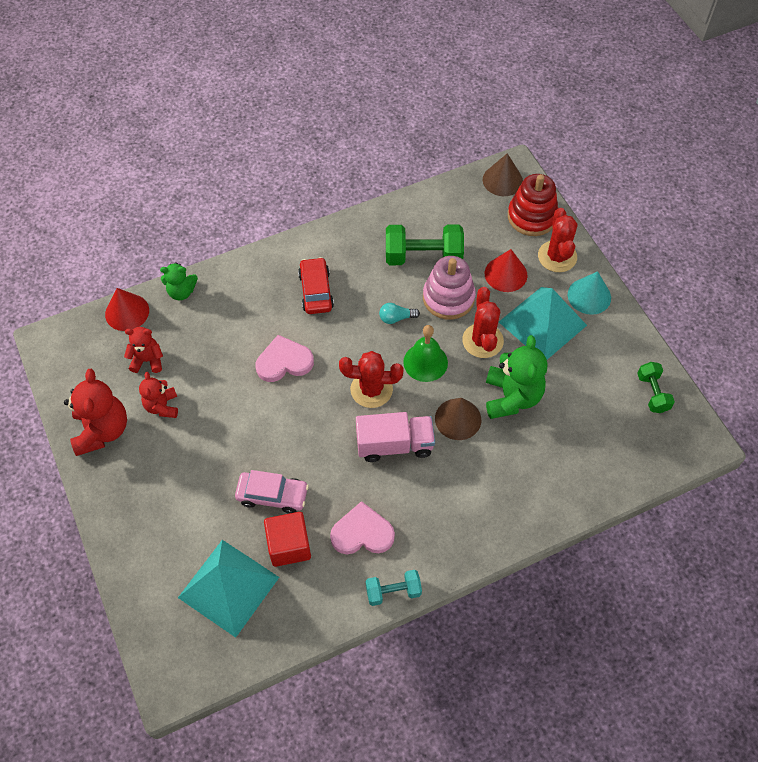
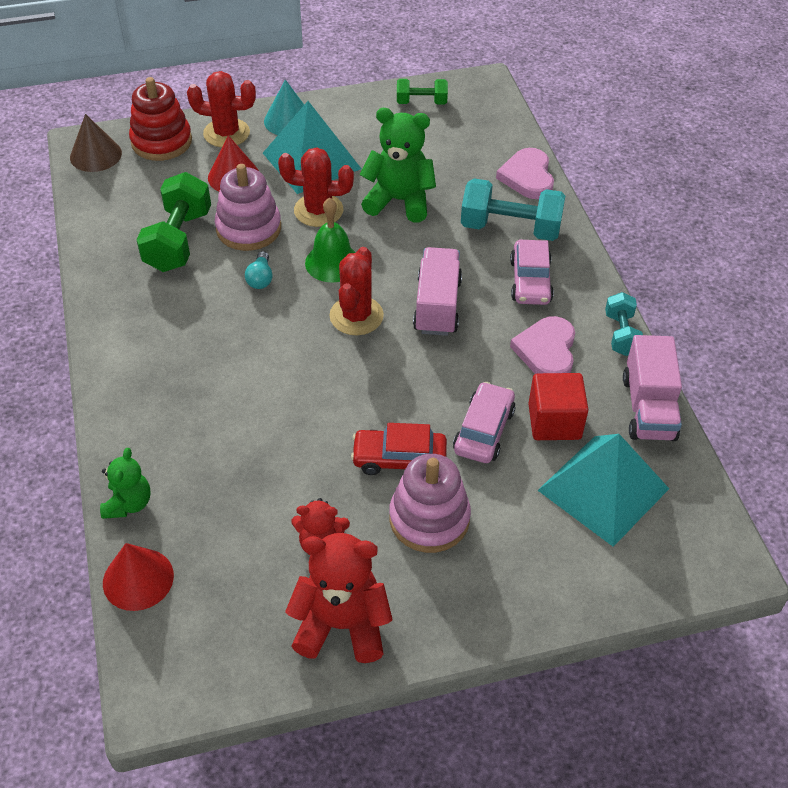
camera: 80 degrees left, 10 degrees down
(147, 360) = (236, 556): red teddy bear -> none
(189, 469) = (429, 518): none -> pink stacking toy
(284, 362) = (289, 396): pink heart -> pink heart (527, 177)
(315, 618) = (648, 408): none -> pink truck
(316, 291) = (189, 350): red car -> red car (399, 459)
(440, 512) = (530, 281): none -> pink car
(458, 419) = (416, 247): brown cone -> none
(502, 489) = (510, 228): none -> turquoise dumbbell

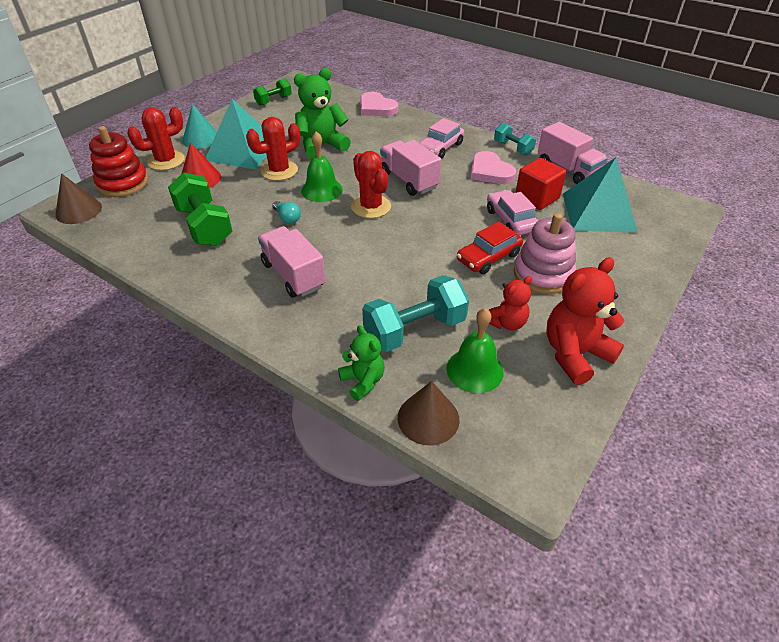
camera: 40 degrees left, 5 degrees down
(138, 579) = (428, 418): red cone -> brown cone
(194, 350) = (293, 275): none -> pink truck
(231, 566) = (474, 370): none -> green bell
(248, 228) = (245, 198): pink stacking toy -> none
(510, 228) = (398, 131): turquoise dumbbell -> turquoise dumbbell (414, 330)
(530, 281) = (440, 148): pink car -> pink car turned 75 degrees clockwise

